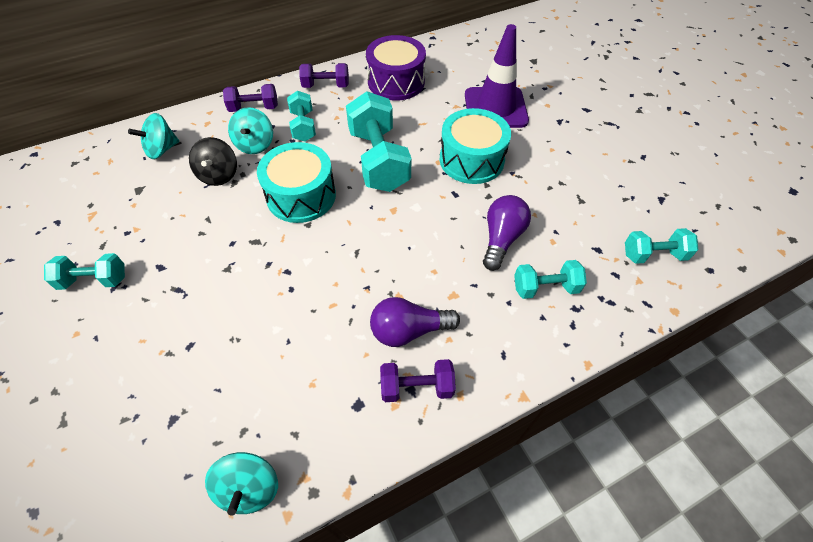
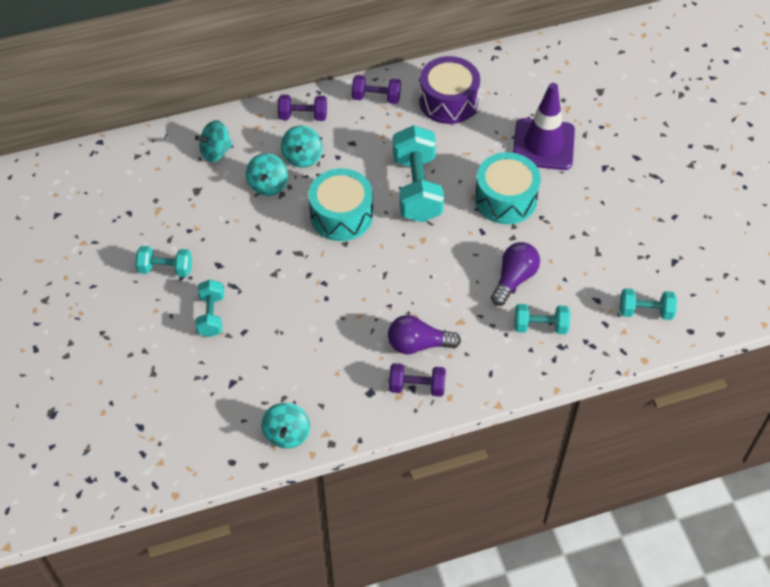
camera: 10 degrees right, 0 degrees up
(219, 175) = (268, 185): black spinning top -> turquoise spinning top
(303, 126) = (349, 142): turquoise dumbbell -> turquoise dumbbell (211, 315)

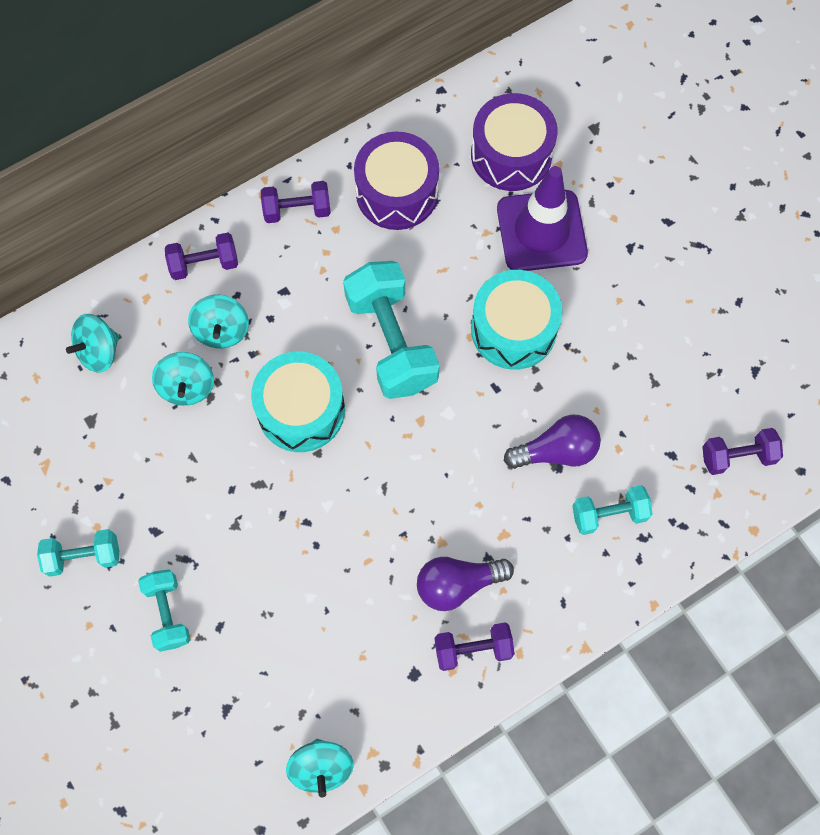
camera: 15 degrees left, 15 degrees up
(514, 279) = (556, 451): purple light bulb -> purple light bulb turned 60 degrees clockwise
(535, 95) = (511, 154): none -> purple drum
(645, 311) = (737, 456): turquoise dumbbell -> purple dumbbell

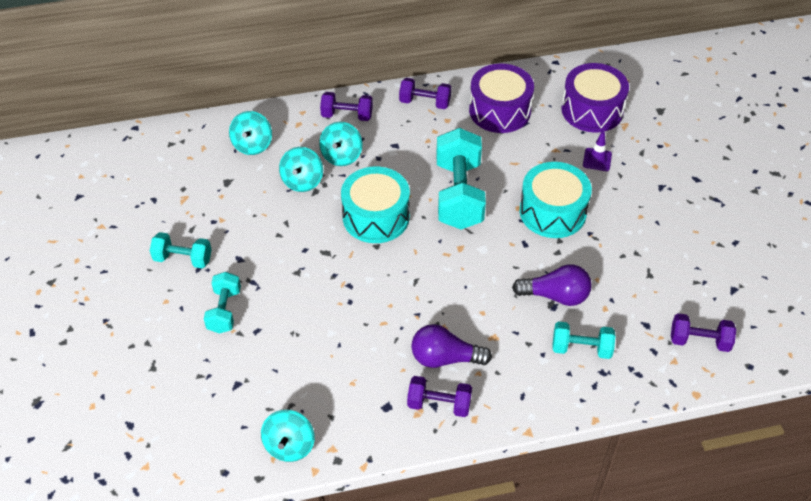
camera: 20 degrees right, 20 degrees down
(99, 351) = (252, 145): turquoise spinning top -> turquoise spinning top turned 60 degrees counterclockwise
(541, 231) = (597, 159): purple traffic cone -> purple traffic cone, size x0.43

